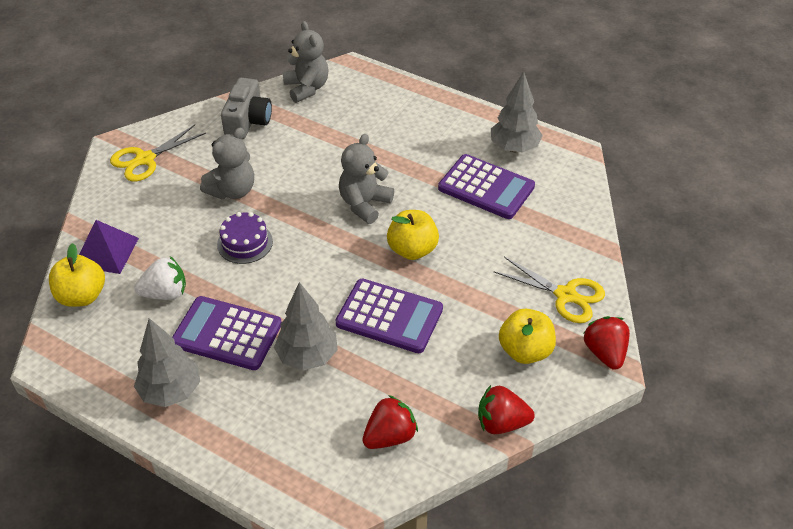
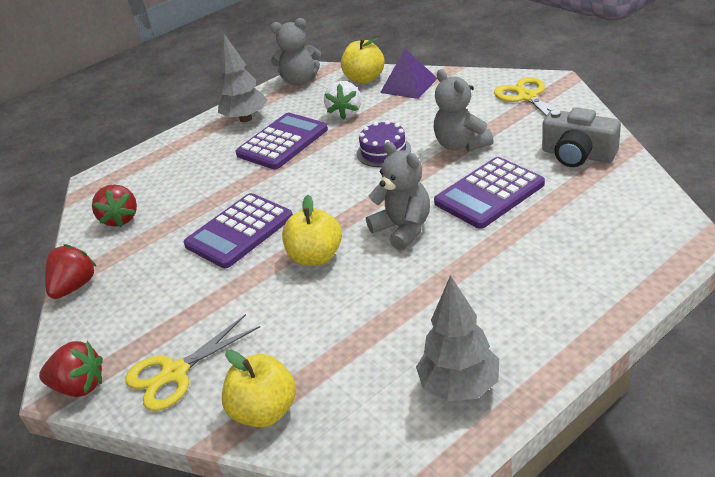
camera: 115 degrees right, 10 degrees down
(306, 88) = (639, 199): grey teddy bear -> grey teddy bear (300, 81)
(307, 356) = (230, 181): grey tree -> none
(486, 187) = (388, 337): purple calculator -> purple calculator (489, 193)
(525, 351) = (132, 320): yellow apple -> yellow apple (265, 411)

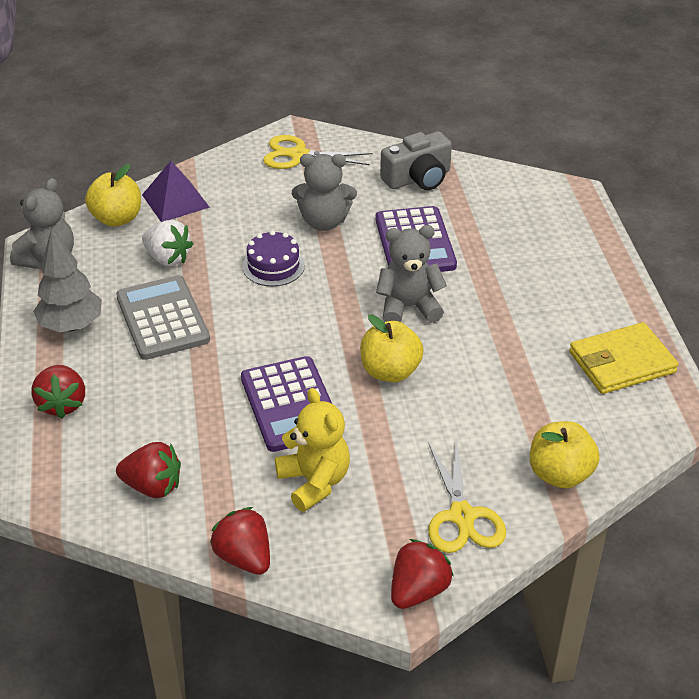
camera: 65 degrees left, 5 degrees up
(166, 280) = (314, 482): none -> yellow teddy bear
(172, 152) = (62, 404): none -> red strawberry
(282, 142) = (162, 318): purple calculator -> grey calculator
(459, 386) = (621, 362): grey tree -> yellow wallet

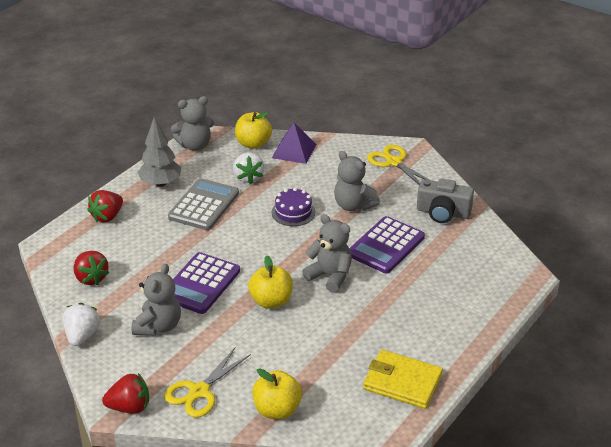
camera: 45 degrees right, 5 degrees down
(244, 557) = (82, 335): red strawberry -> white strawberry
(314, 482) = (158, 326): yellow teddy bear -> grey teddy bear

